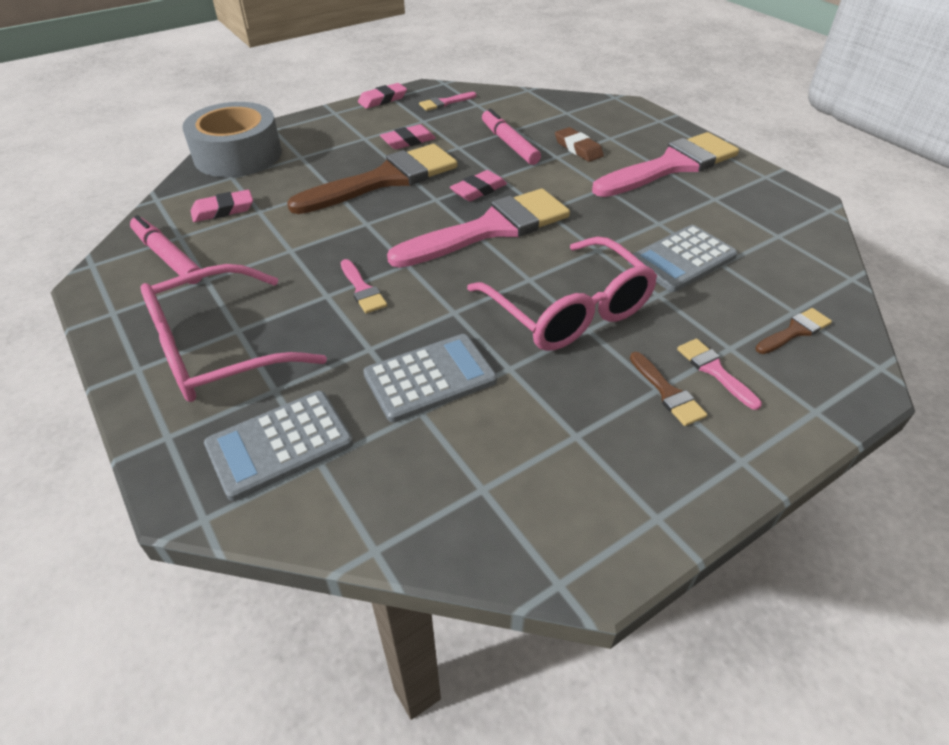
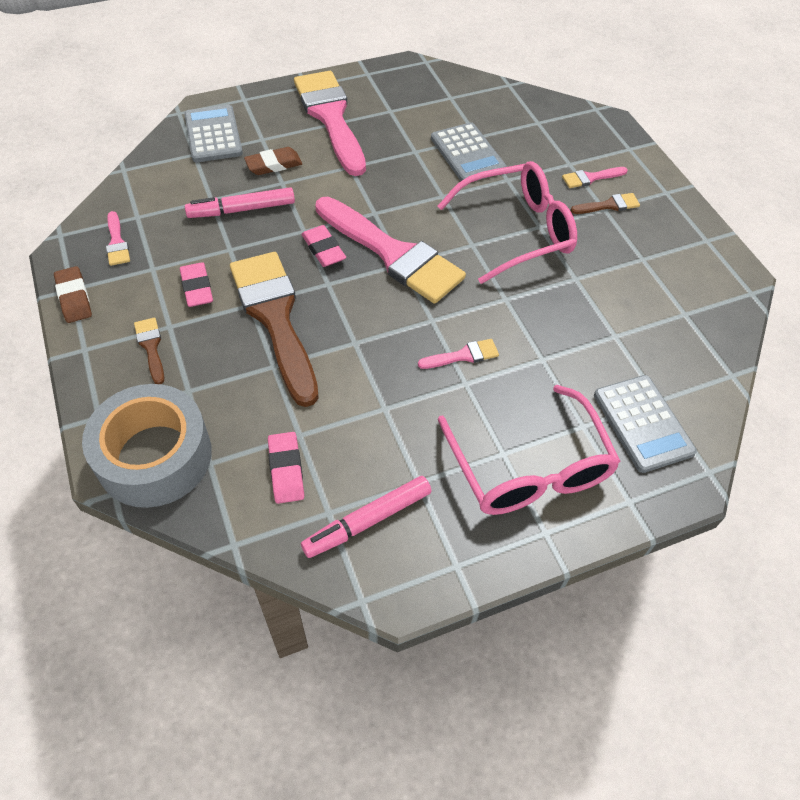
camera: 80 degrees left, 10 degrees up
(382, 99) = (74, 298): pink eraser -> brown eraser
(430, 378) = (581, 325): grey calculator -> grey calculator (213, 134)
(490, 229) = (393, 254): pink brush -> pink brush turned 150 degrees clockwise
(795, 331) = (558, 129): brown brush -> brown brush (151, 347)

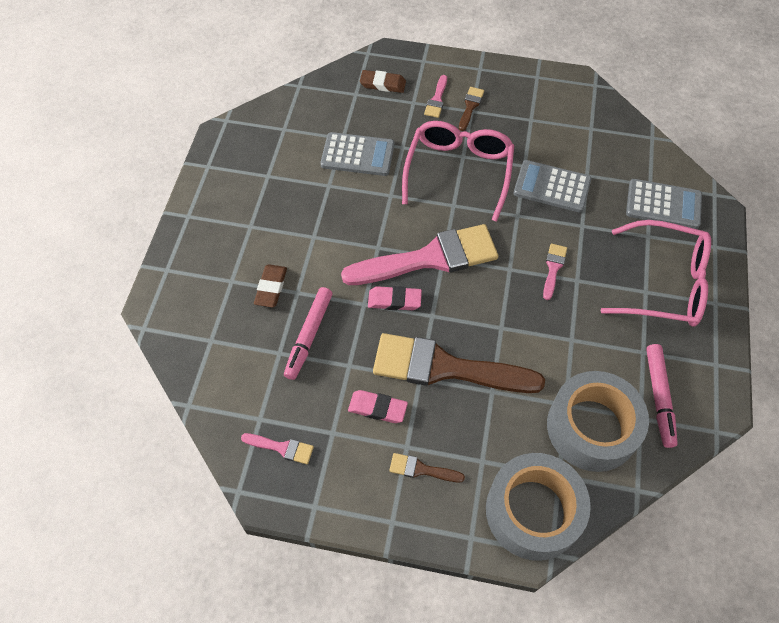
camera: 55 degrees left, 5 degrees up
(74, 298) = (327, 508): brown eraser -> brown eraser (383, 84)
(213, 134) = (197, 314): grey calculator -> grey calculator (552, 187)
(286, 470) = (592, 427): pink eraser -> grey tape
(330, 117) = (243, 219): pink brush -> none

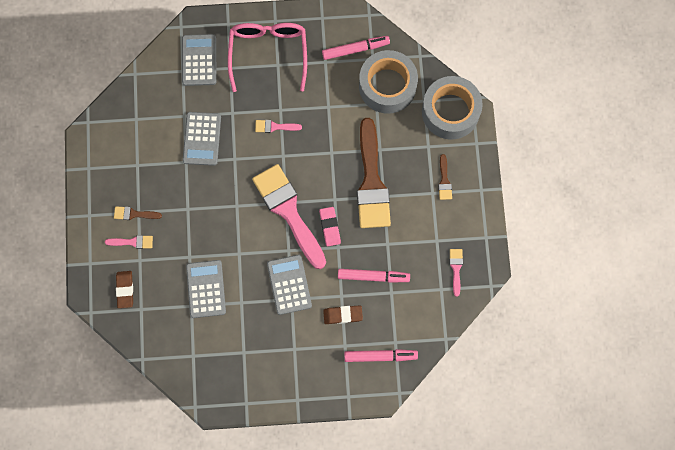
camera: 105 degrees left, 15 degrees up
(200, 318) = (380, 356): none -> pink marker
(333, 238) = (289, 284): none -> grey calculator
(377, 408) = (412, 217): pink eraser -> none
(459, 171) = (203, 209): pink glasses -> none

